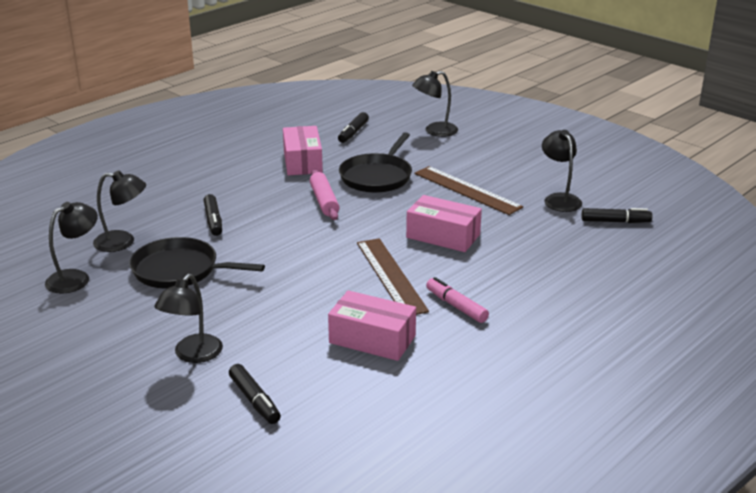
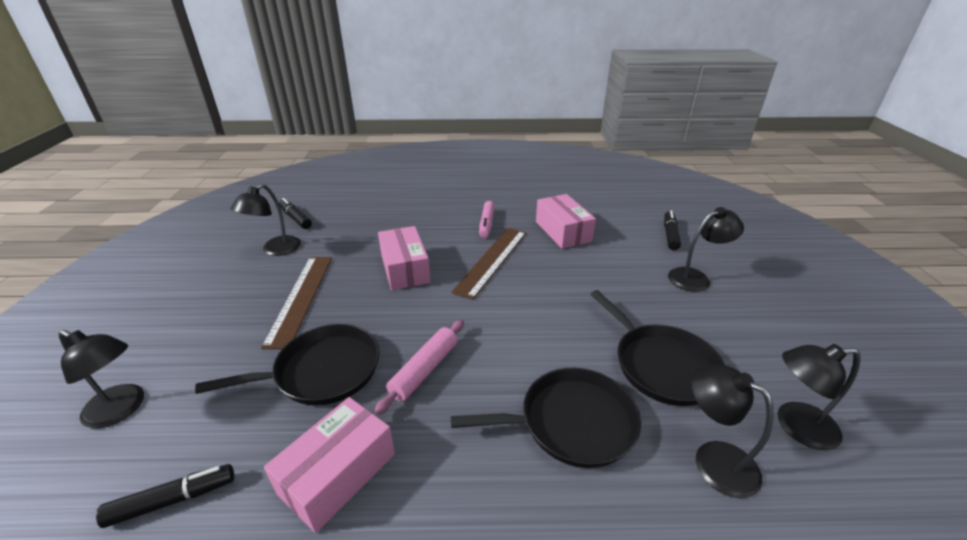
camera: 135 degrees left, 5 degrees up
(213, 220) = (571, 423): black marker -> black pan

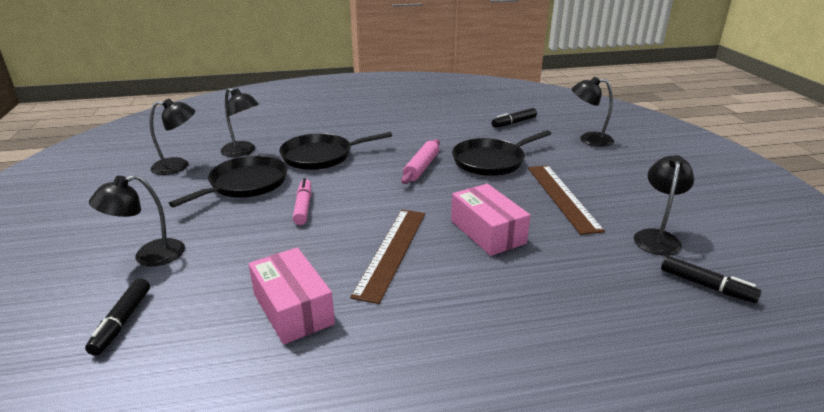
camera: 170 degrees right, 5 degrees down
(338, 473) = (445, 133): pink box -> none
(486, 224) = (413, 310): pink marker -> pink marker (303, 207)
(661, 365) = (245, 184): black pan -> black pan turned 75 degrees clockwise

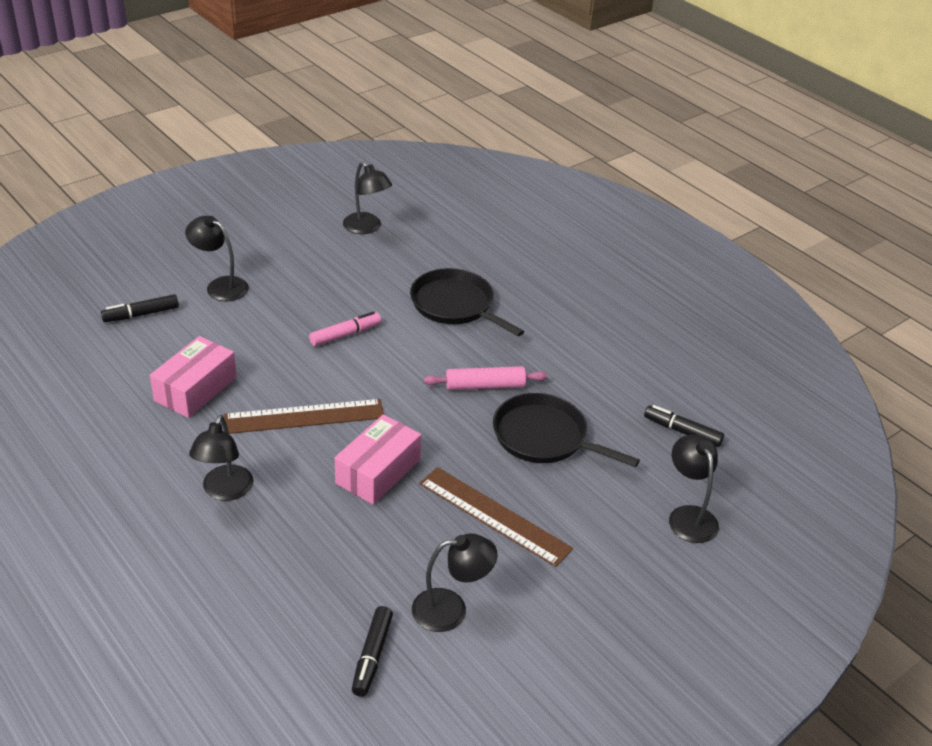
camera: 60 degrees right, 10 degrees up
(243, 151) = (425, 251): black lamp -> black lamp (224, 491)
(245, 184) = (362, 282): black pan -> none
(562, 197) = (494, 516): brown ruler -> brown ruler turned 75 degrees clockwise

